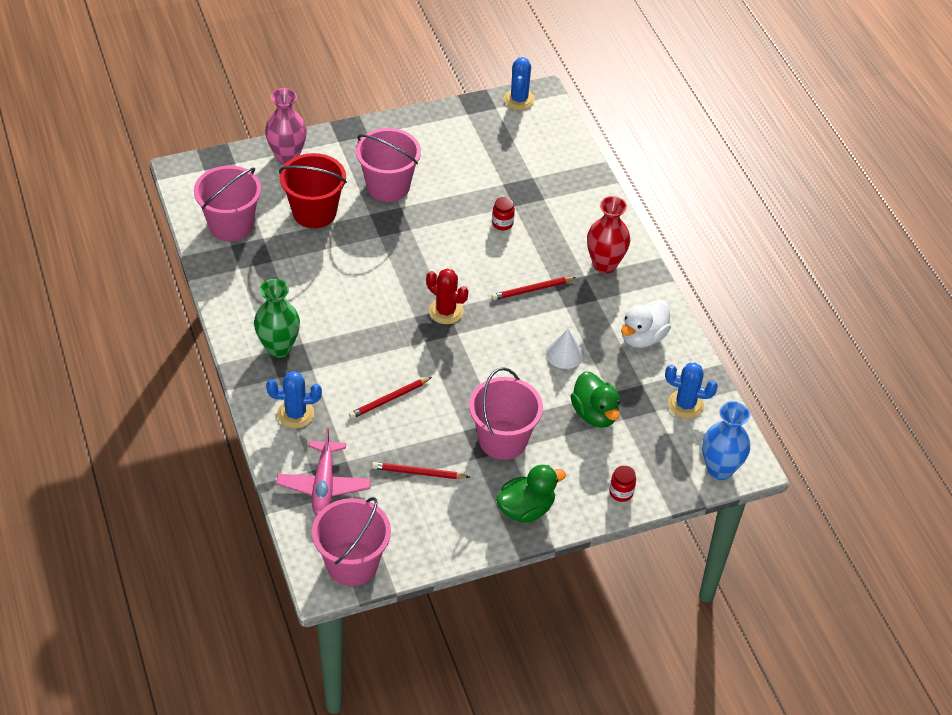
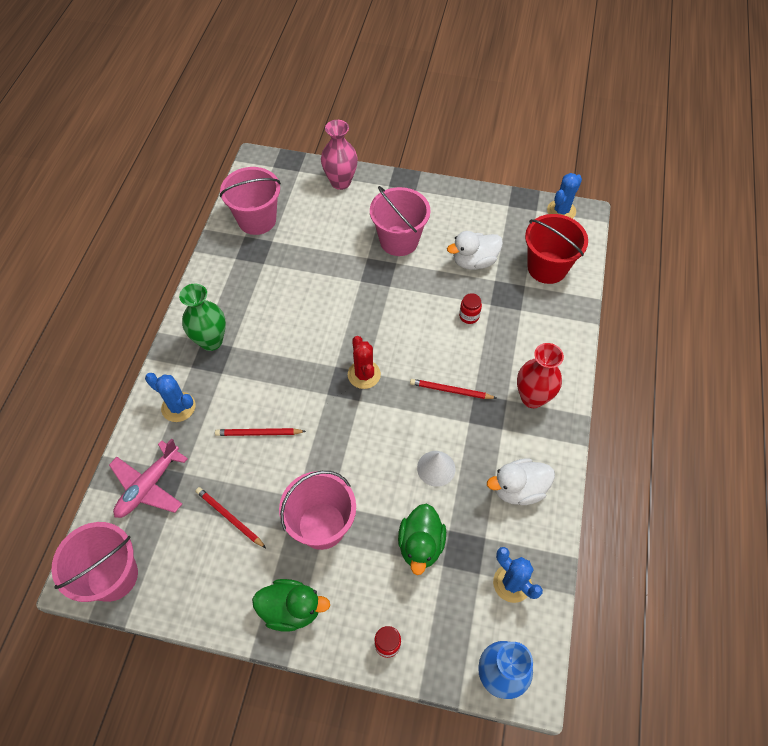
camera: 35 degrees right, 10 degrees up
(314, 212) = (326, 237): red bucket -> red bucket (547, 267)
(472, 176) = (474, 261): none -> white duck

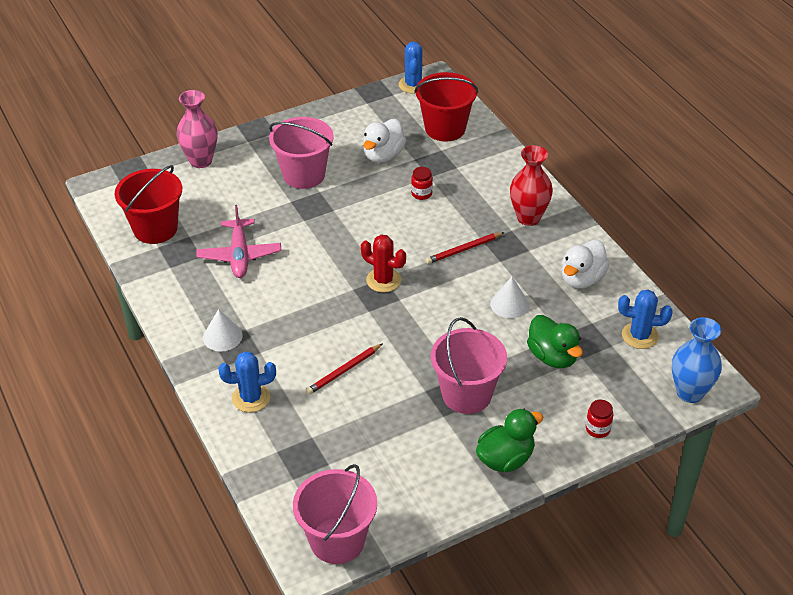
camera: 40 degrees left, 15 degrees down
(149, 486) = (293, 465): pink plane -> pink plane (239, 255)
(211, 341) = (222, 336): green vase -> white cone
(229, 518) = (388, 439): red pencil -> none
(257, 220) = (155, 229): pink bucket -> red bucket

